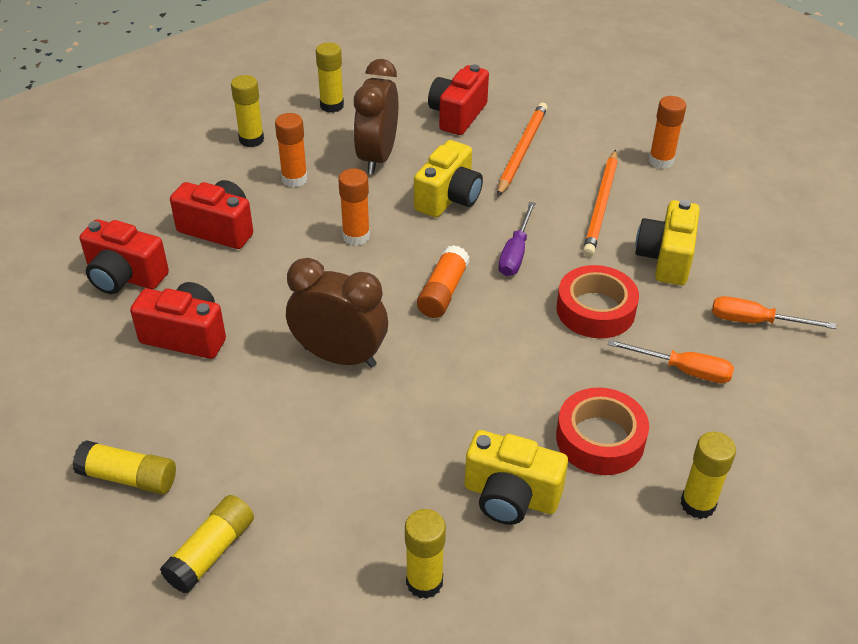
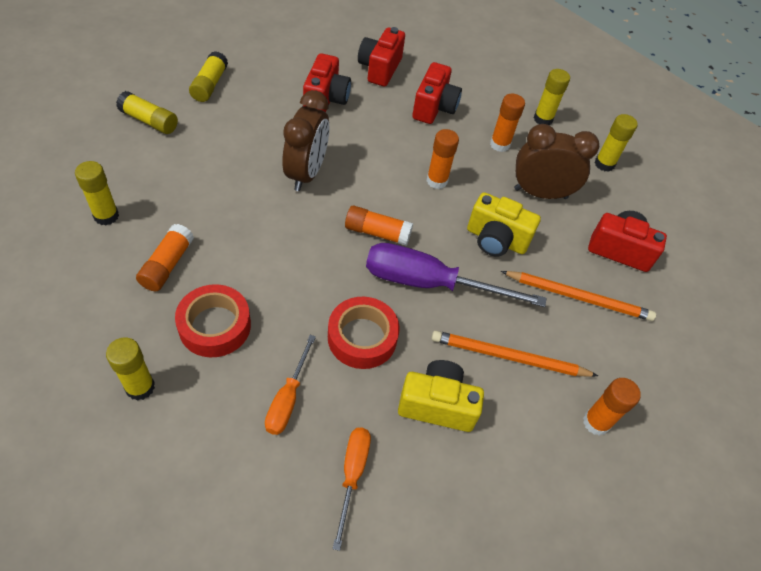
camera: 80 degrees right, 10 degrees up
(510, 496) = (167, 265): yellow camera -> orange glue stick
(515, 253) = (430, 283): purple screwdriver -> purple screwdriver, size x1.82

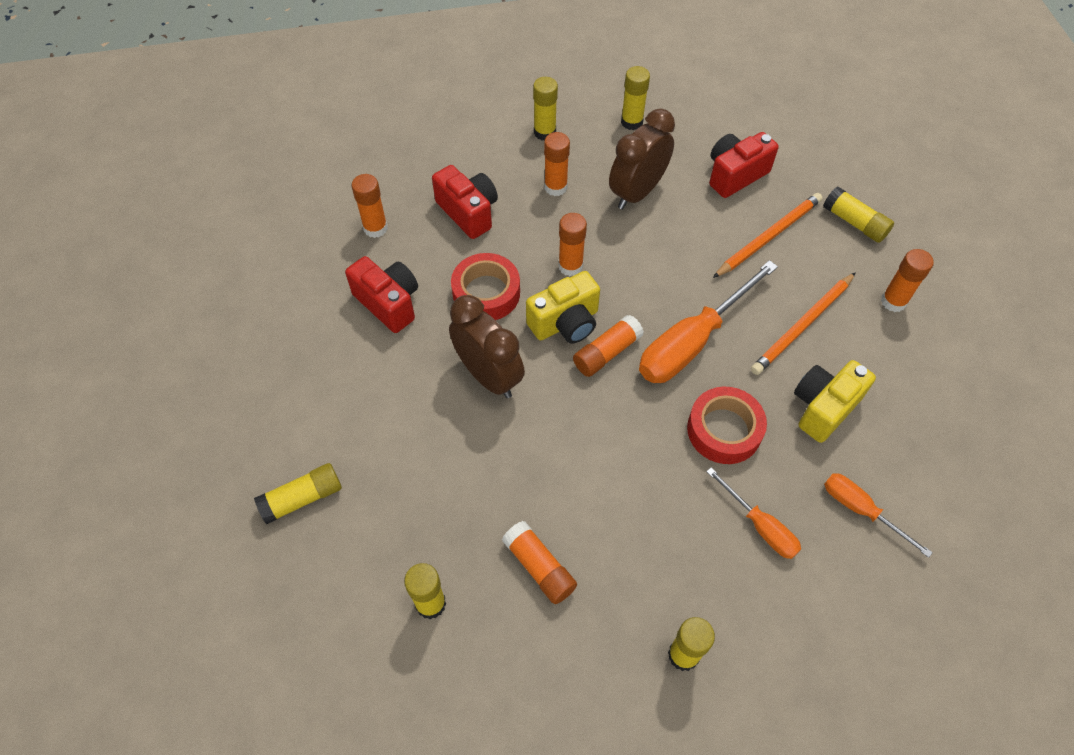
camera: 50 degrees left, 5 degrees up
(209, 85) = (283, 408): yellow glue stick -> yellow glue stick (854, 222)
(215, 326) = (644, 554): red tape -> red tape (486, 293)
(380, 69) = (375, 228): red camera -> orange glue stick
(430, 283) = (692, 342): purple screwdriver -> orange screwdriver
(496, 240) = (671, 260): yellow camera -> yellow camera (565, 323)

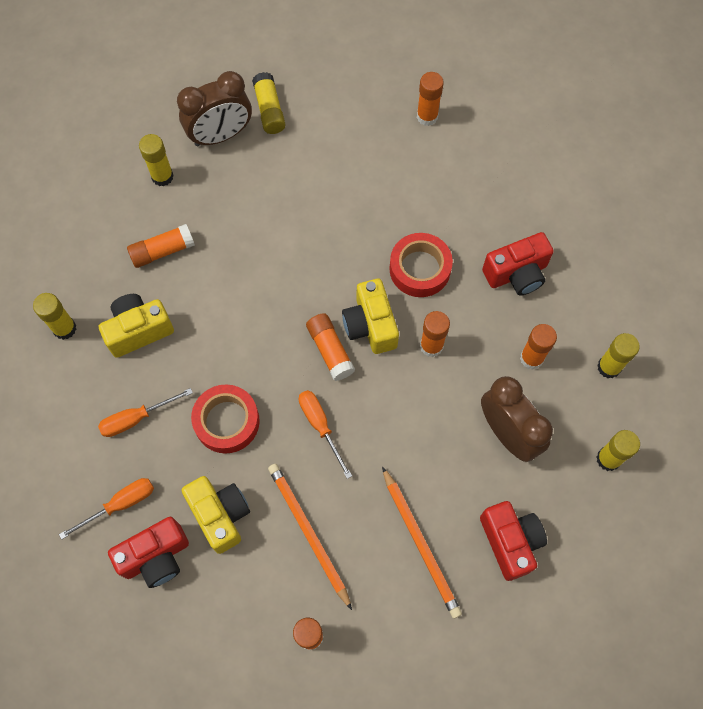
camera: 105 degrees right, 10 degrees up
(375, 228) = (515, 194): orange glue stick -> orange glue stick (427, 116)
(389, 303) = (429, 192): red camera -> red camera (156, 557)
(488, 376) = (335, 252): brown clock -> brown clock (220, 135)
(653, 560) = (138, 330): none -> yellow camera
(692, 342) = (320, 426): orange screwdriver -> orange screwdriver, size x0.55
(854, 222) = (417, 643): yellow glue stick -> none

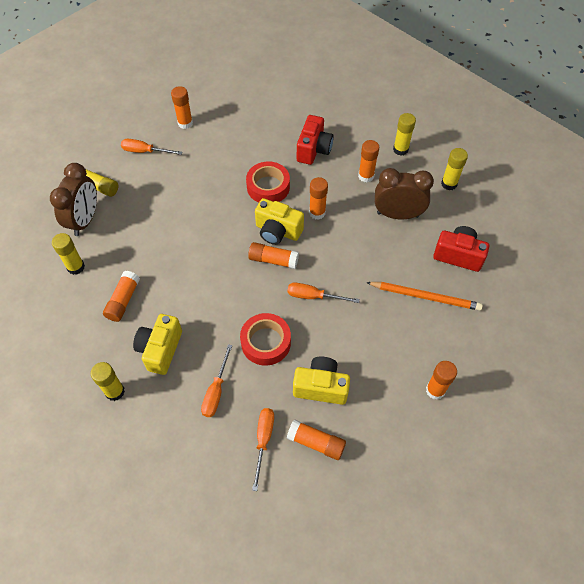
camera: 50 degrees left, 10 degrees down
(156, 557) = (316, 443): red camera -> orange glue stick
(308, 533) = (372, 347): orange pencil -> none
(353, 112) = (145, 151): none -> orange screwdriver

